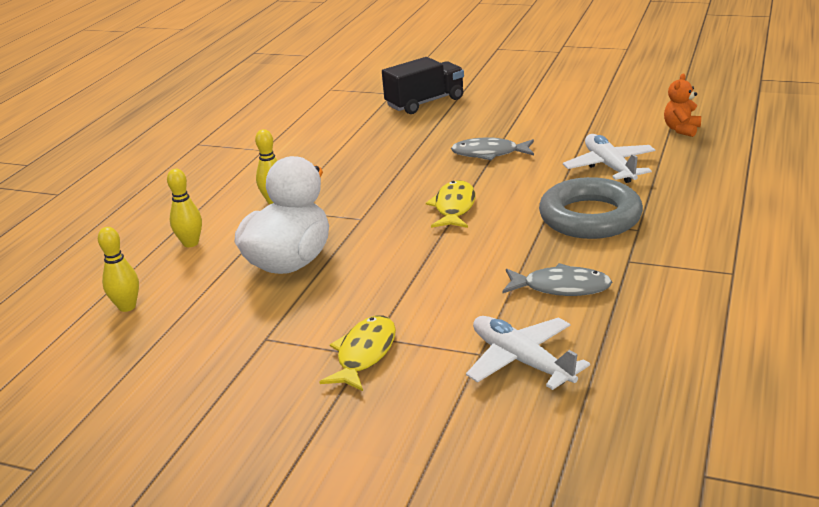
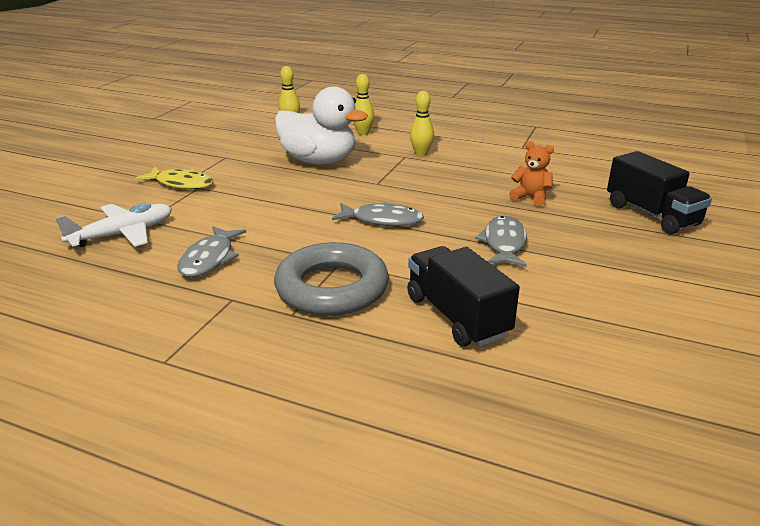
camera: 90 degrees right, 0 degrees up
(454, 207) = (382, 220): yellow fish -> grey fish
(609, 166) = (457, 316): white plane -> black truck
(681, 129) = (583, 401): orange teddy bear -> orange teddy bear (531, 198)

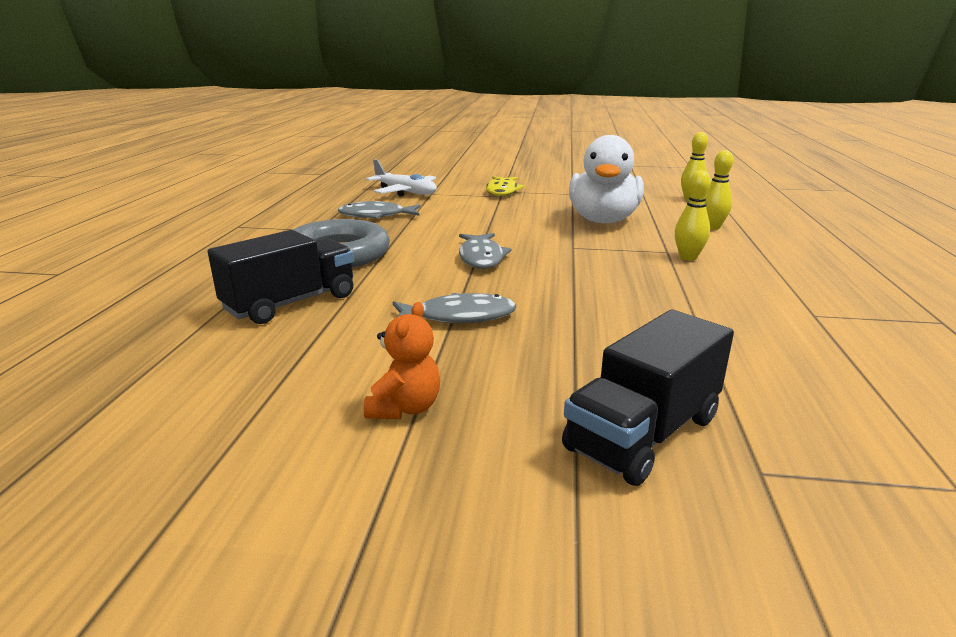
camera: 75 degrees right, 5 degrees down
(531, 198) = (614, 328): orange teddy bear -> orange teddy bear (405, 408)

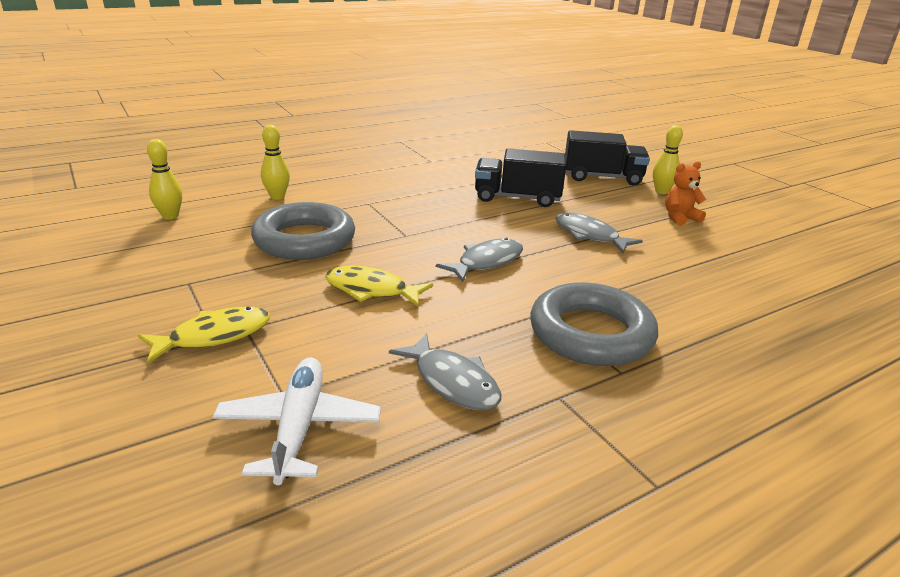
camera: 130 degrees left, 5 degrees up
(291, 303) = (687, 298): black truck -> black truck (517, 198)
(497, 221) = (371, 290): none -> yellow fish
(603, 220) = (304, 240): white duck -> grey ring
(688, 258) = (374, 195): yellow bowling pin -> yellow bowling pin (661, 191)

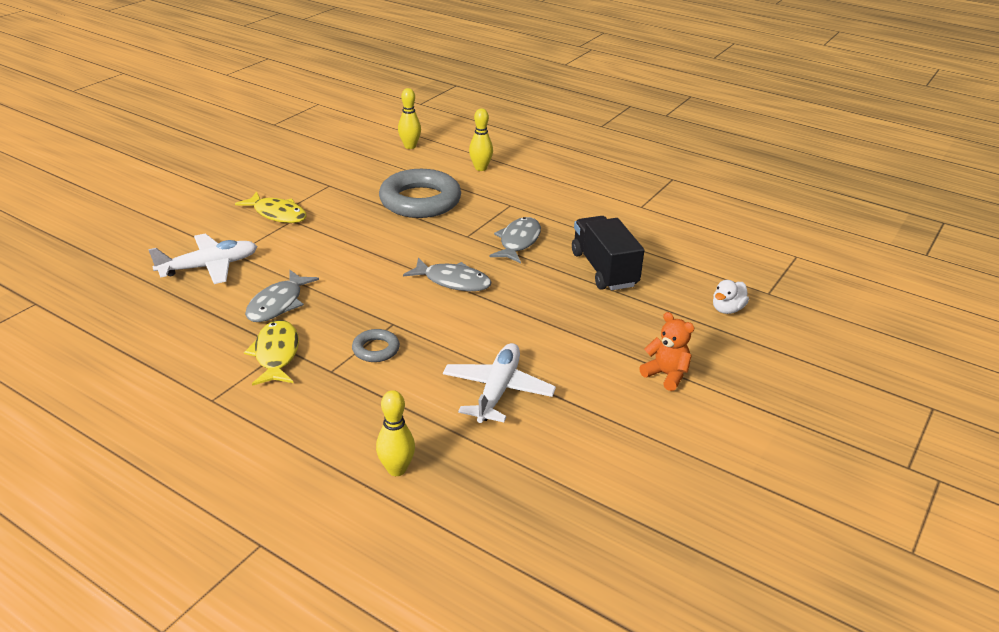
camera: 65 degrees right, 5 degrees up
(371, 290) = (369, 246): yellow fish -> yellow fish (276, 354)
(589, 235) = (558, 323): grey fish -> grey fish (518, 241)
(591, 333) = (376, 349): grey ring -> grey ring, size x0.45
(602, 177) = (727, 309): black truck -> white duck
(661, 191) = (734, 355): yellow bowling pin -> yellow bowling pin (397, 469)
(684, 286) = (498, 390): none -> white plane

